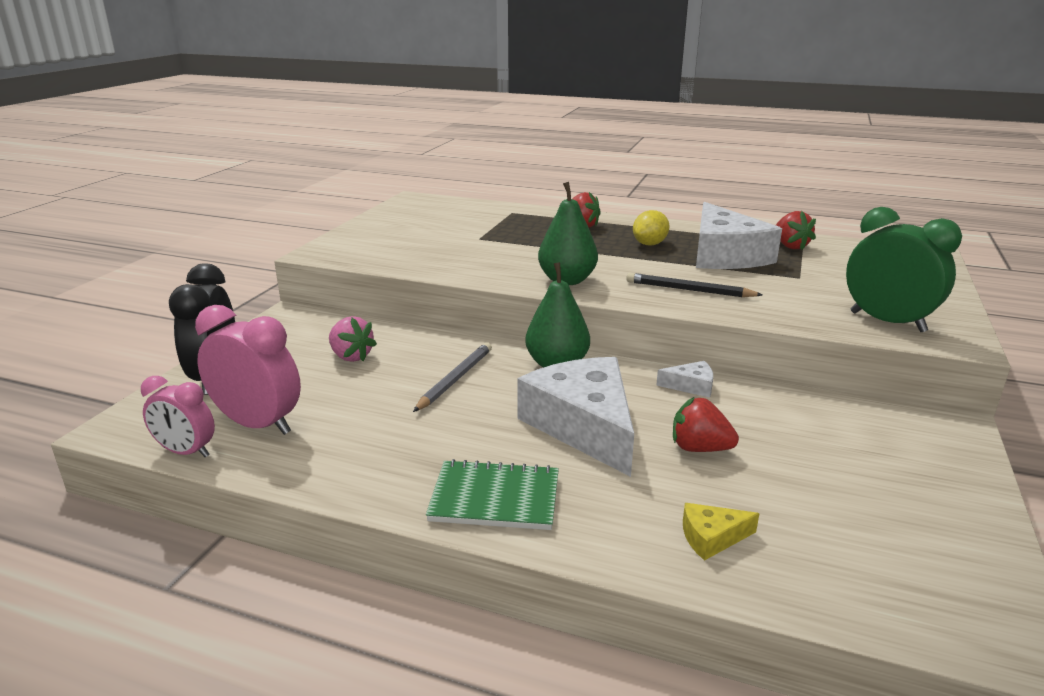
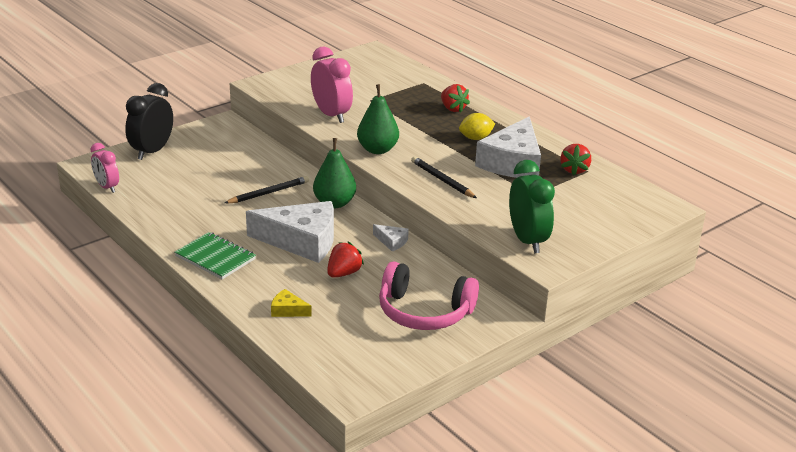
camera: 30 degrees right, 5 degrees up
(258, 424) = (149, 184): pink clock -> pink clock (331, 115)
(351, 356) = (230, 160): pink strawberry -> none
(455, 379) = (268, 193): grey pencil -> black pencil
(584, 426) = (301, 241): white cheese -> white cheese turned 90 degrees clockwise
(699, 448) = (343, 273): red strawberry -> red strawberry turned 75 degrees clockwise
(870, 460) = (424, 312): none -> pink headphones

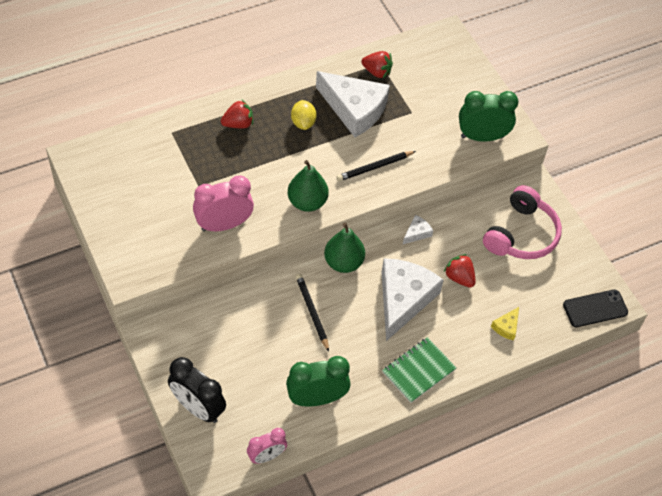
camera: 80 degrees left, 25 degrees up
(172, 205) = (316, 398): none -> green clock
(336, 376) = (595, 308): none -> black phone

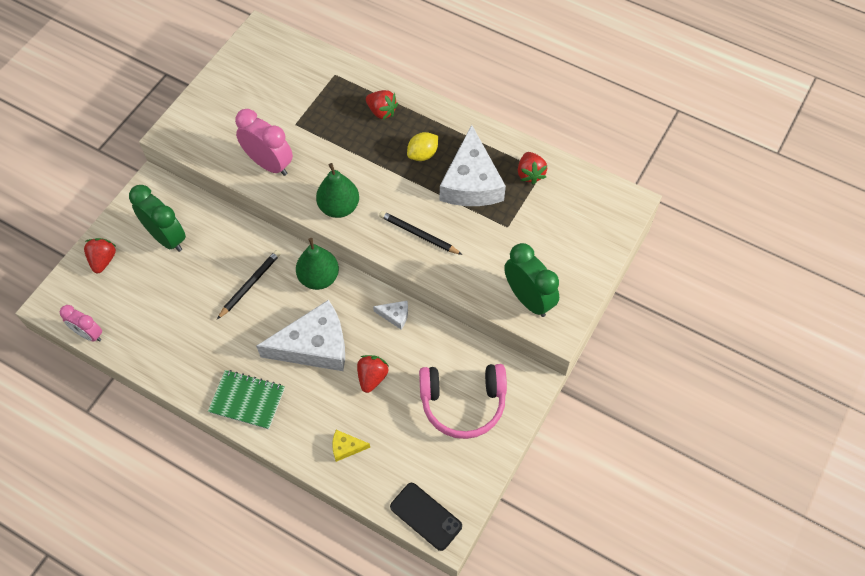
camera: 60 degrees right, 5 degrees up
(198, 408) = (103, 260): black clock -> red strawberry
(316, 398) = (167, 338): green clock -> green clock (167, 237)

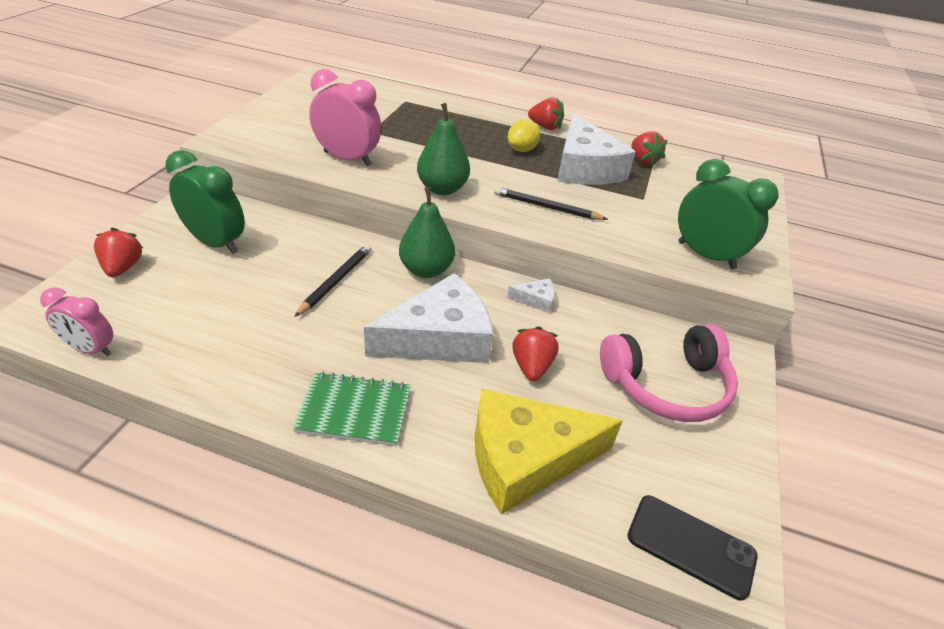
camera: 15 degrees left, 20 degrees down
(346, 447) = (526, 458): yellow cheese -> yellow cheese, size x2.40
(381, 111) = (464, 123): red strawberry -> red strawberry (545, 127)

